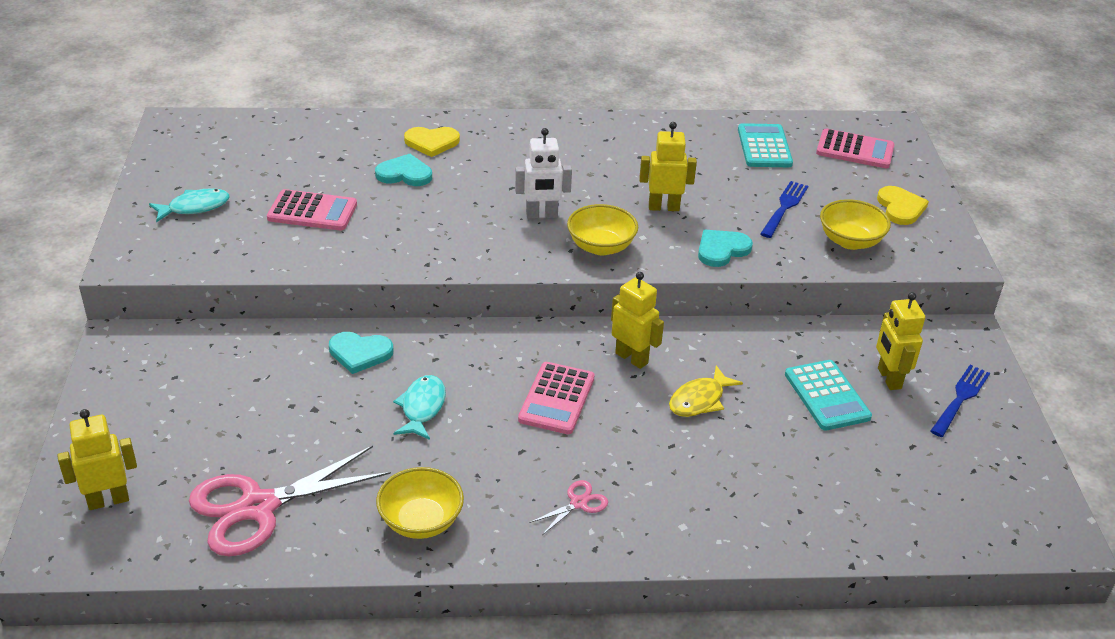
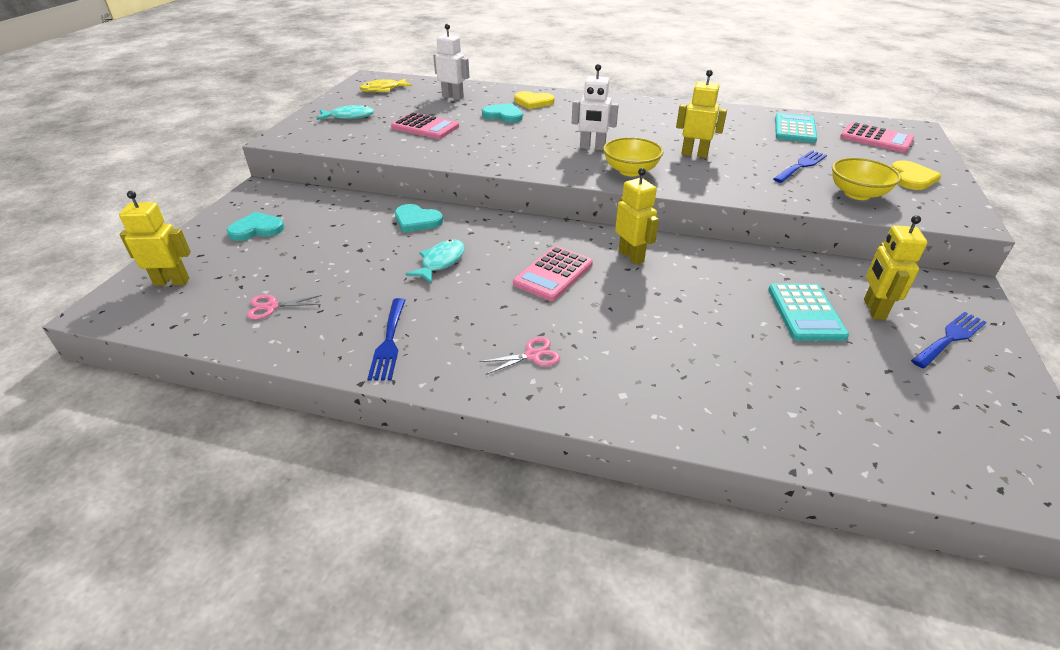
camera: 20 degrees right, 0 degrees up
(258, 507) = (272, 306): pink scissors -> pink scissors, size x0.43
(317, 147) = (453, 97): none -> white robot
(421, 521) = (389, 342): yellow bowl -> blue fork
(699, 400) = (680, 295): yellow fish -> yellow fish (383, 90)
(722, 250) = (734, 185): turquoise heart -> turquoise heart (256, 229)

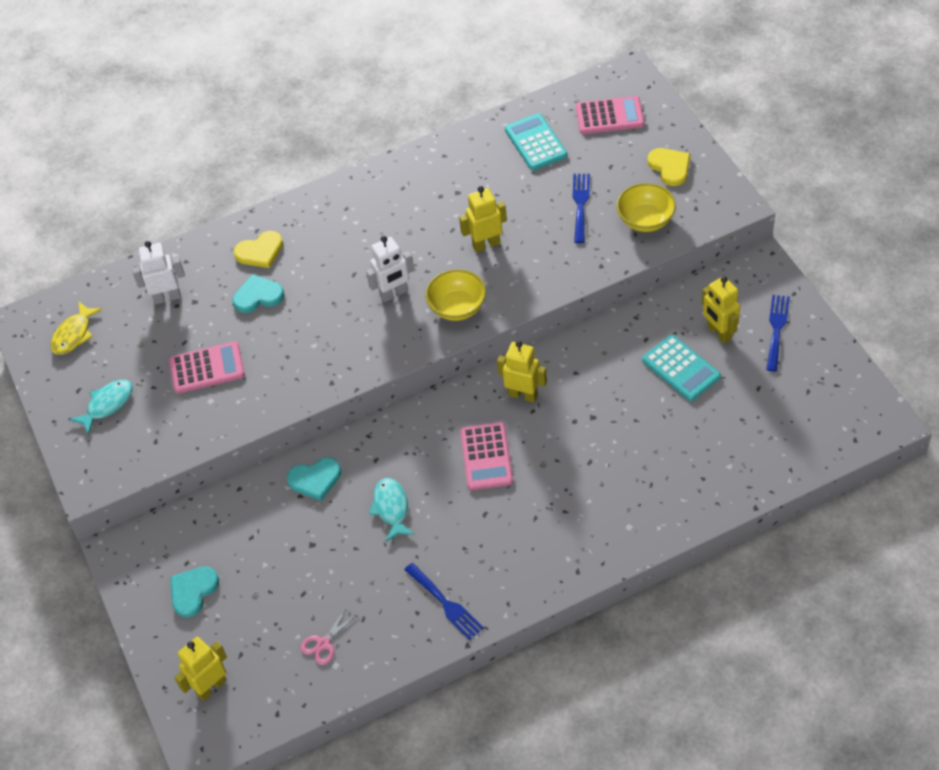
camera: 35 degrees left, 15 degrees up
(532, 355) = (548, 540): pink scissors -> none

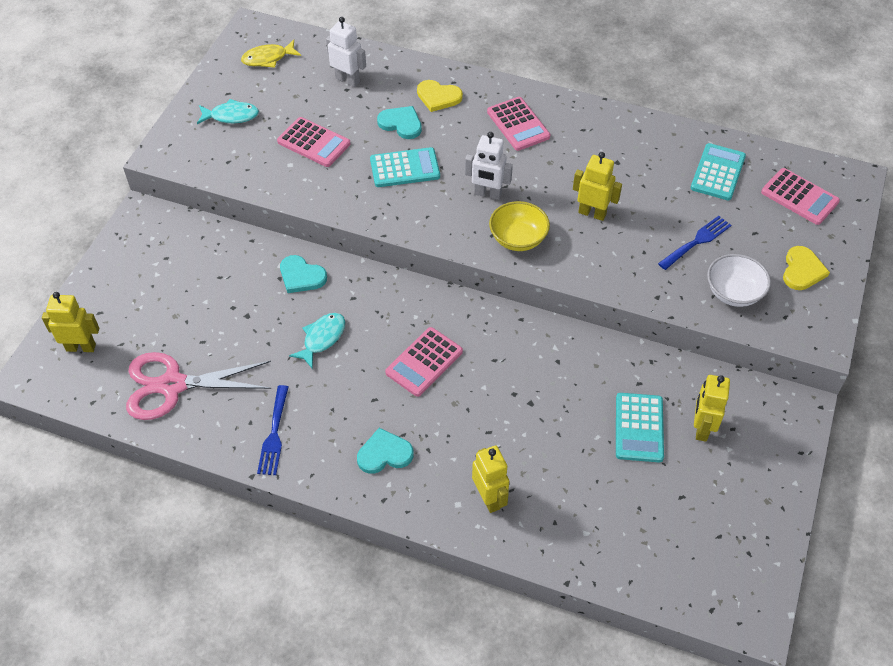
camera: 40 degrees right, 0 degrees up
(193, 591) = (147, 278): turquoise heart -> turquoise heart (384, 454)
(306, 327) = (405, 168): none -> turquoise calculator
(323, 643) = (173, 385): pink scissors -> pink scissors, size x2.34
(349, 223) = (518, 124): none -> pink calculator
(523, 395) = (502, 343): yellow robot -> yellow robot (489, 498)
(645, 220) = (733, 292): yellow bowl -> white bowl
(776, 329) = (752, 466): blue fork -> none

